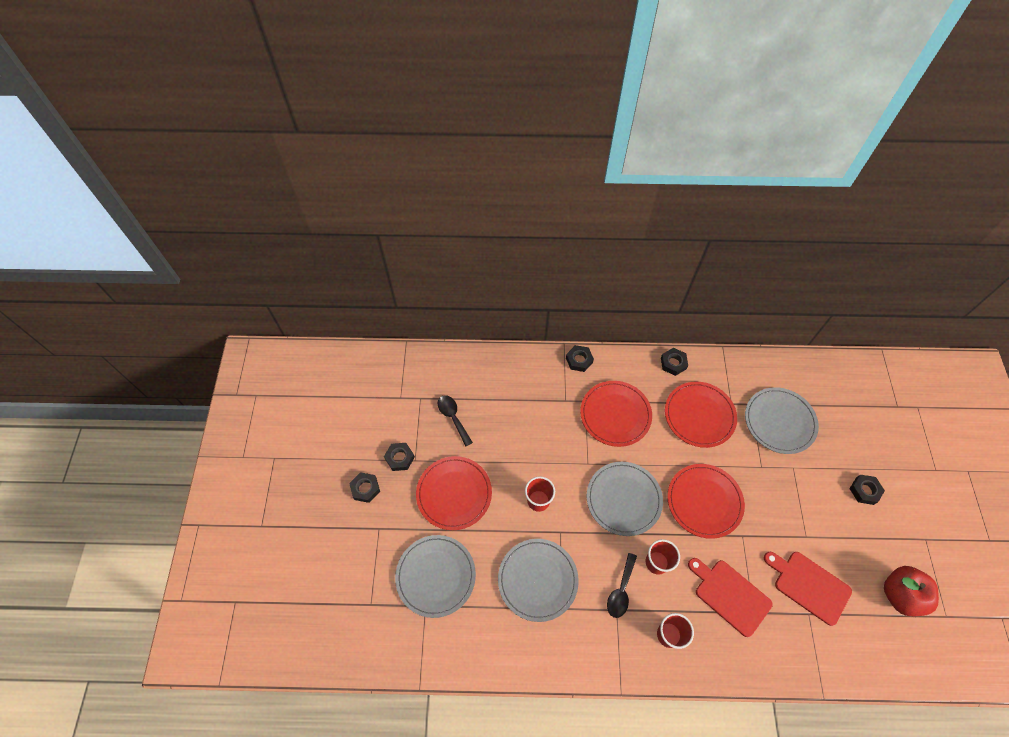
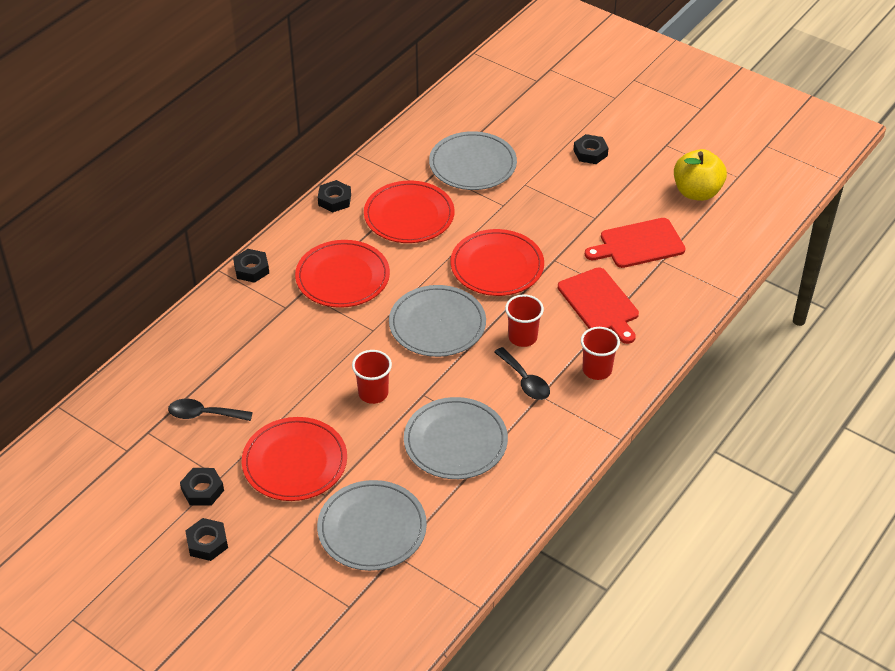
camera: 55 degrees left, 15 degrees down
(730, 595) = (600, 303): red cutting board -> red cutting board turned 105 degrees counterclockwise
(900, 595) = (697, 192): red apple -> yellow apple

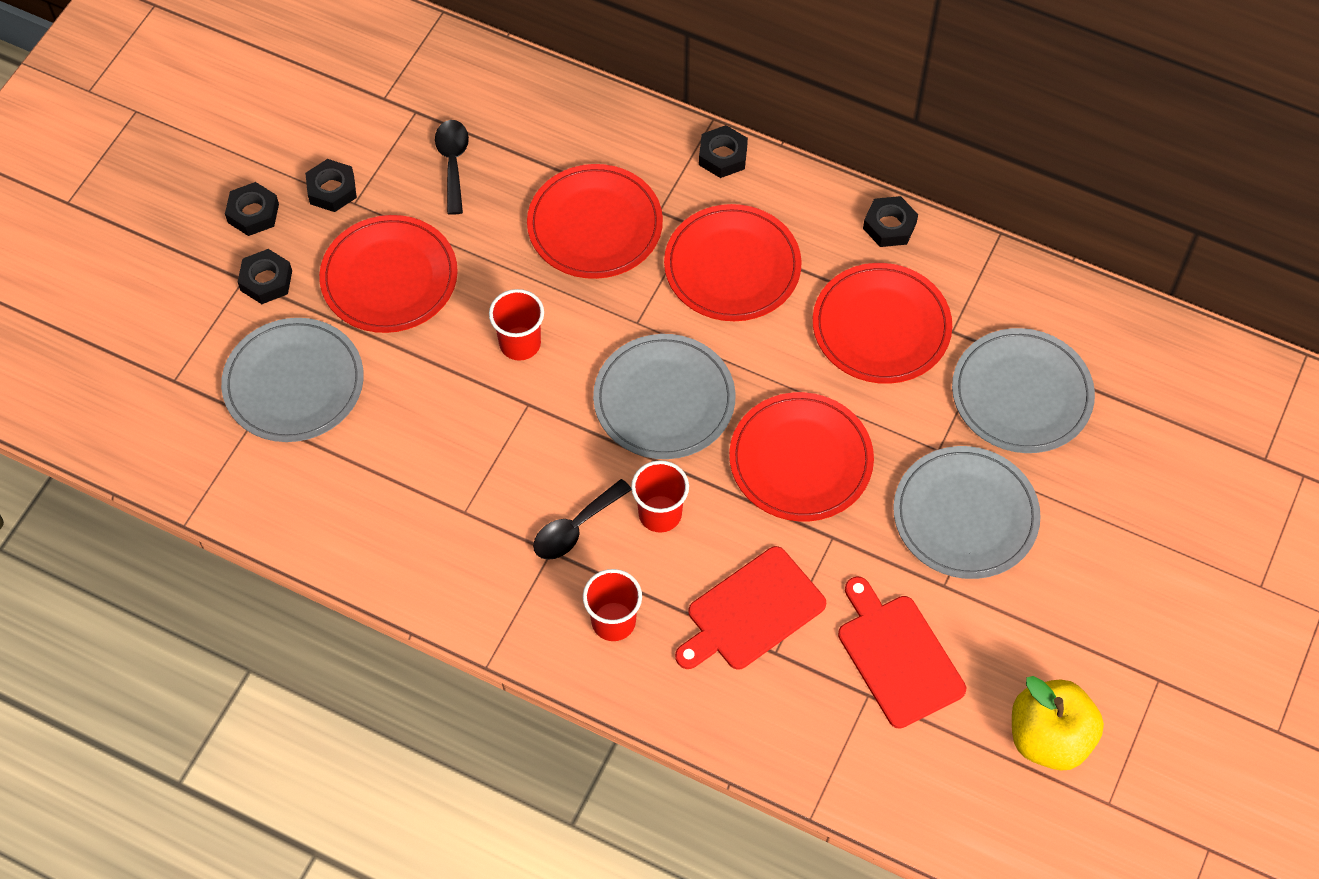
camera: 80 degrees right, 15 degrees up
(286, 342) = (595, 225): none -> red plate
(455, 441) = (450, 456): grey plate -> grey plate (965, 515)
(590, 153) = (1101, 562): black nut -> black nut (266, 280)

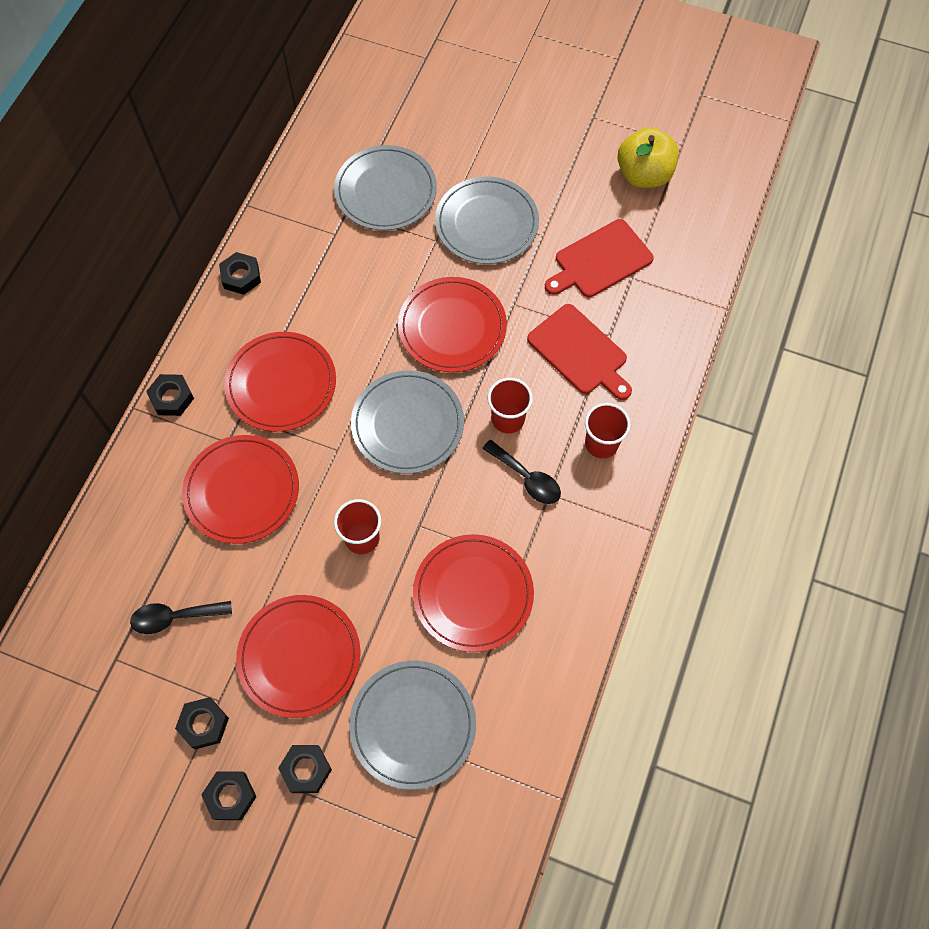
camera: 95 degrees left, 5 degrees up
(881, 326) = (333, 279): red plate -> red plate (473, 594)

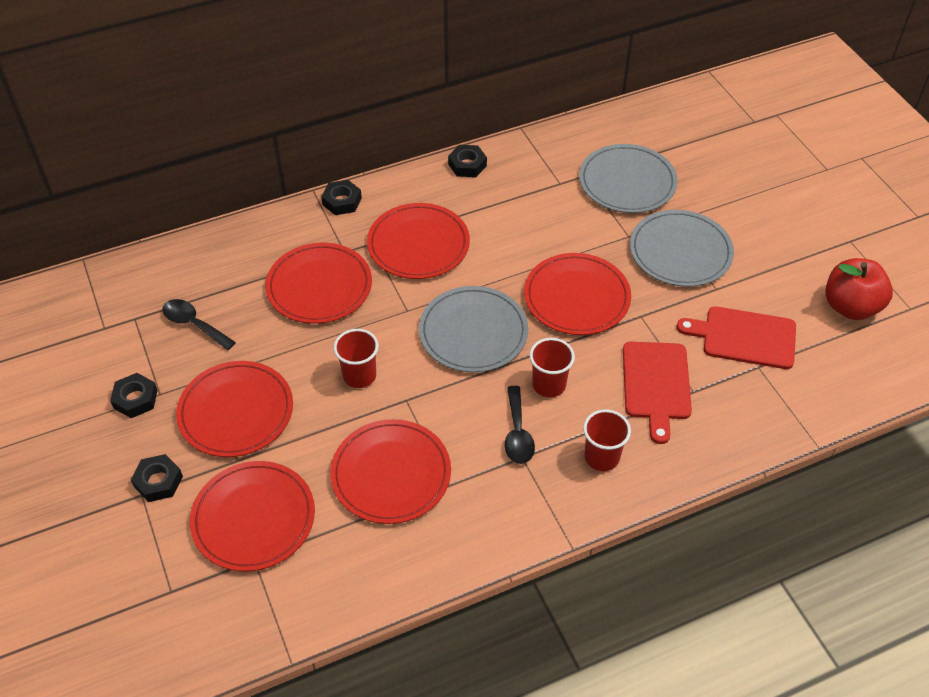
camera: 45 degrees right, 15 degrees down
(230, 796) = (99, 454): black nut -> none
(413, 725) = (253, 518): grey plate -> red plate
(644, 175) = (850, 306): yellow apple -> red apple

